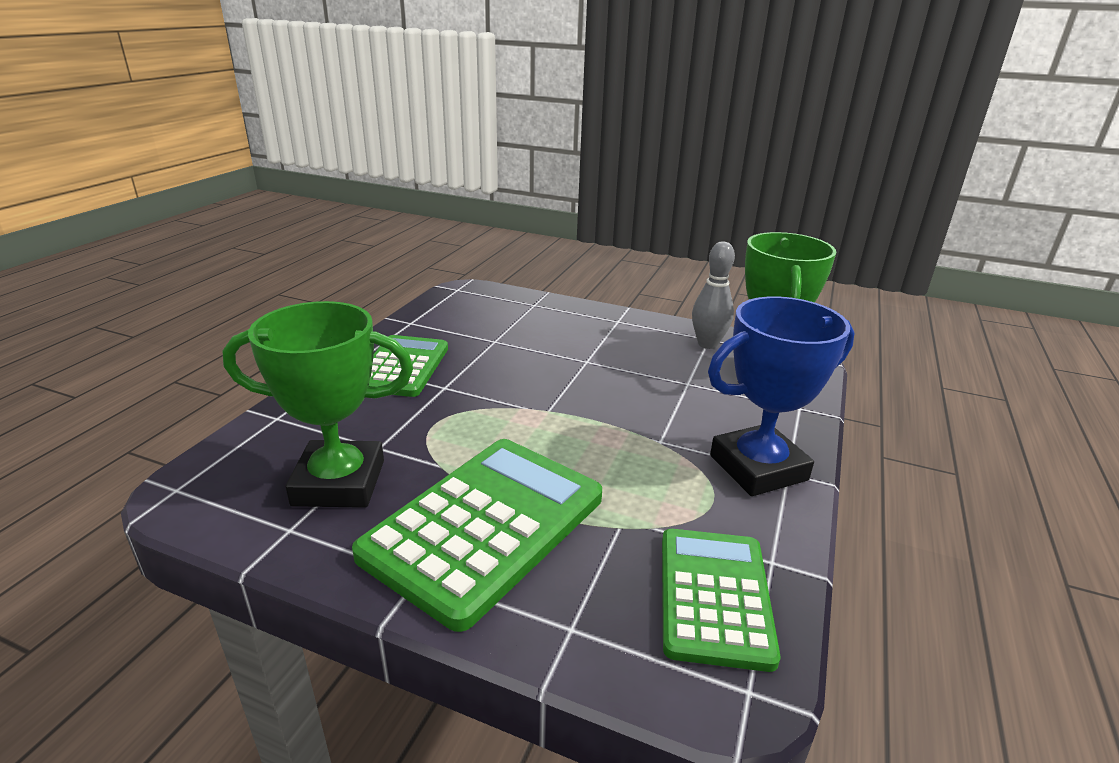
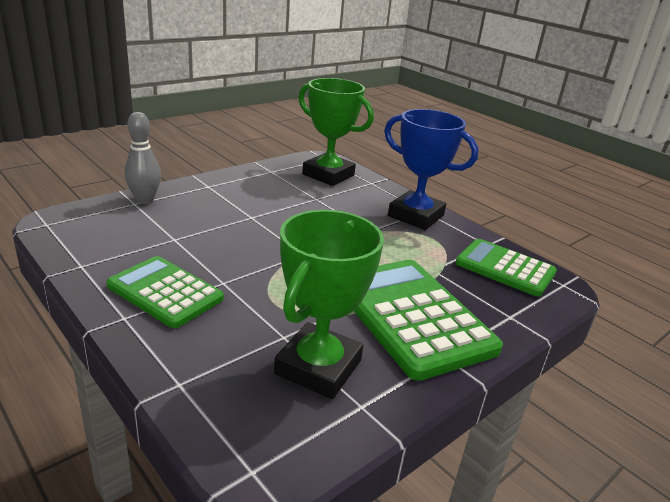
camera: 65 degrees left, 0 degrees up
(707, 344) = (278, 174): grey bowling pin -> grey bowling pin (145, 200)
(758, 467) = (415, 216): blue trophy -> blue trophy turned 60 degrees counterclockwise

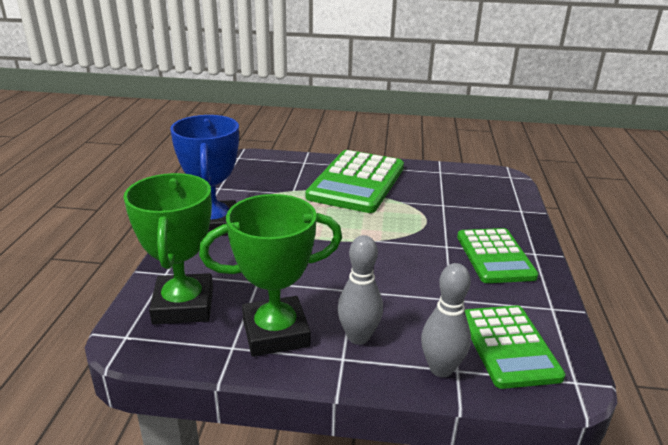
camera: 130 degrees left, 0 degrees up
(212, 196) = (358, 337): none -> grey bowling pin
(318, 367) = (441, 188): green trophy -> green trophy (275, 333)
(505, 268) = (248, 175): green calculator -> green calculator (509, 346)

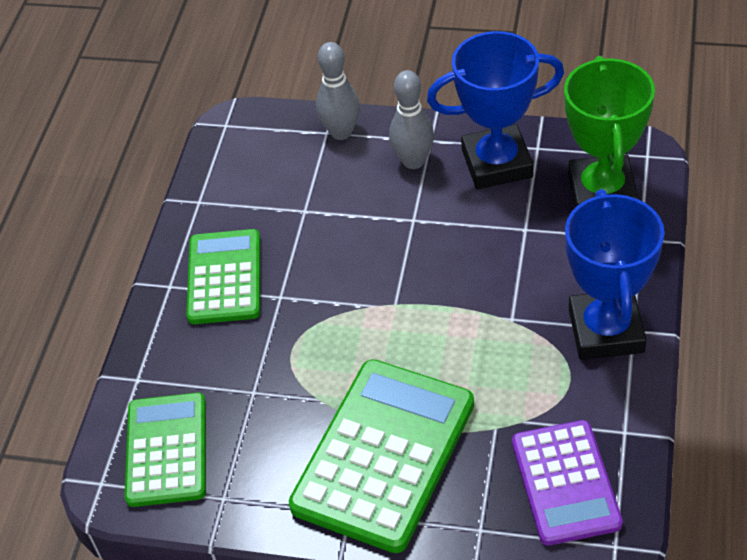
camera: 170 degrees left, 20 degrees up
(257, 173) = (565, 483): none -> purple calculator
(275, 333) = (497, 163): green trophy -> blue trophy
(509, 346) = (268, 156): green calculator -> green calculator (166, 450)

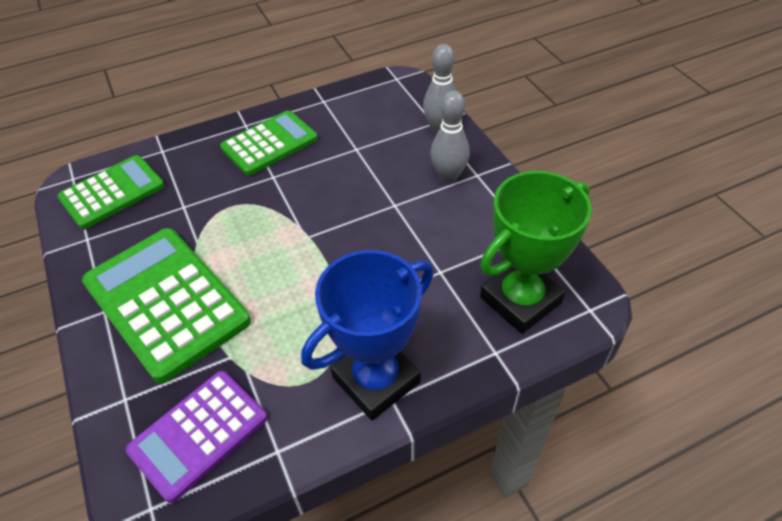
camera: 50 degrees right, 0 degrees up
(383, 455) = (166, 302): green calculator -> green calculator turned 120 degrees counterclockwise
(497, 163) = (489, 221): blue trophy -> none

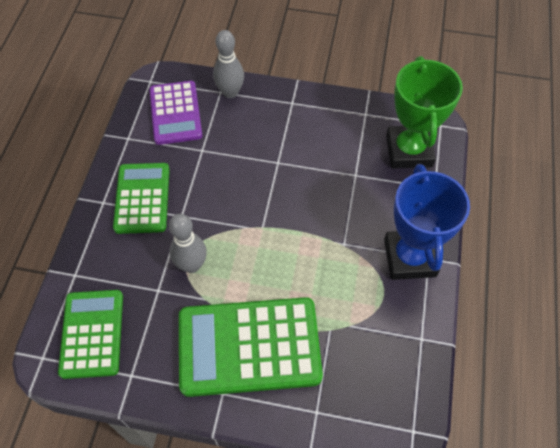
camera: 55 degrees left, 10 degrees up
(199, 434) = (379, 377): purple calculator -> purple calculator (175, 113)
(448, 176) = (279, 118): grey bowling pin -> grey bowling pin (191, 265)

